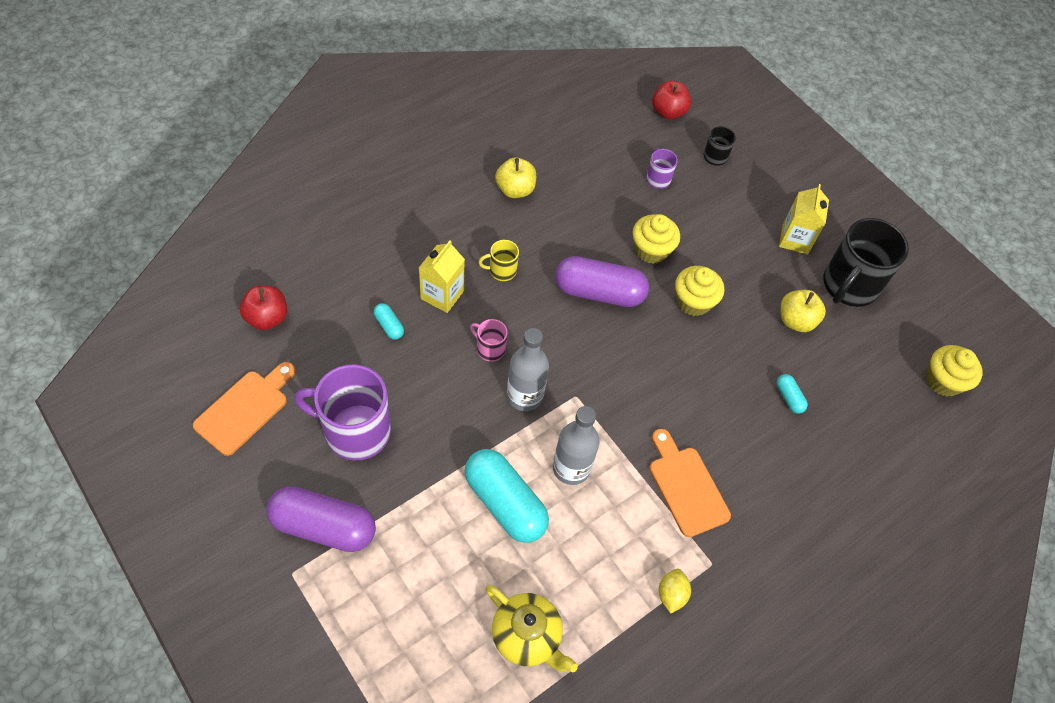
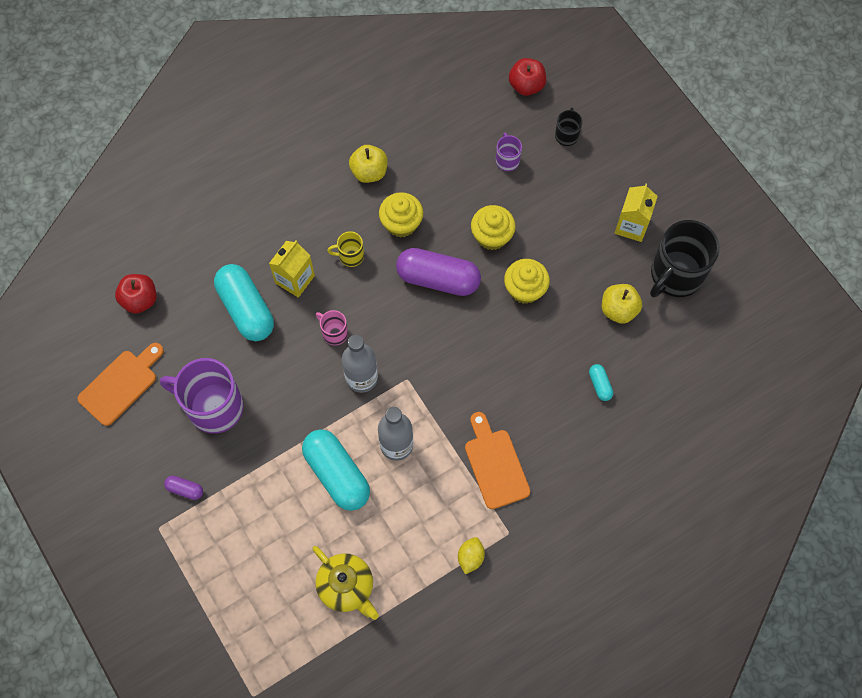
camera: 10 degrees right, 10 degrees up
(324, 526) = (185, 489): purple capsule -> purple capsule, size x0.44
(389, 326) = (246, 309): turquoise capsule -> turquoise capsule, size x2.26
(943, 381) = (748, 372): yellow cupcake -> yellow cupcake (401, 223)

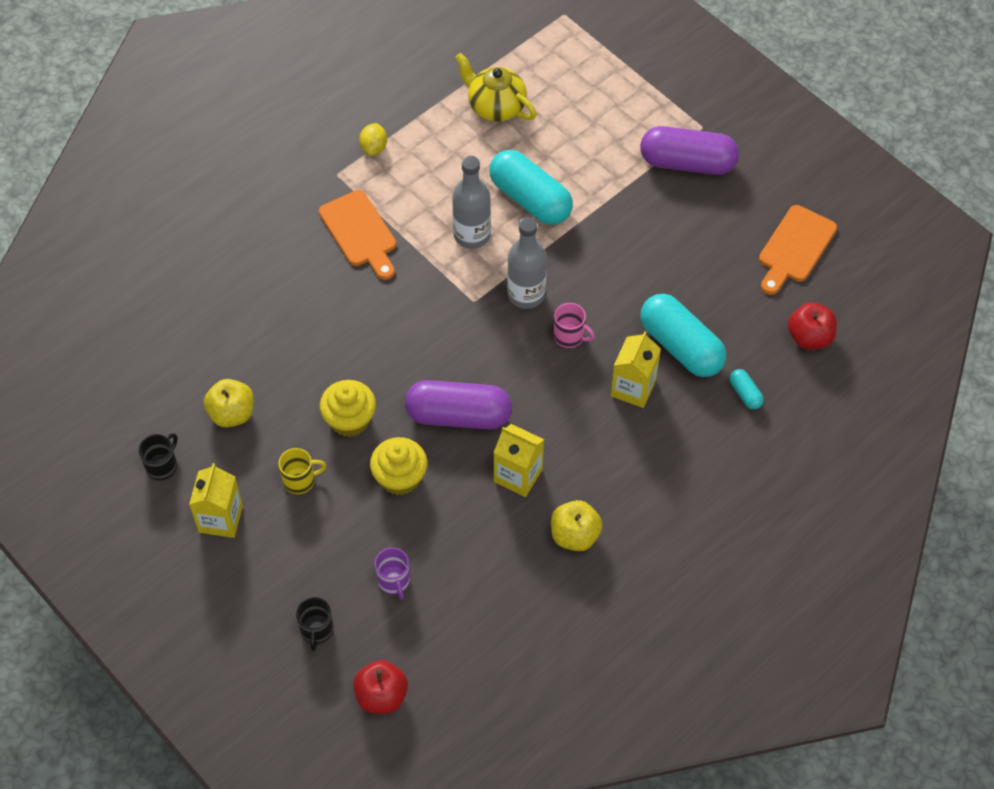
camera: 170 degrees right, 10 degrees down
(185, 489) = (687, 163): purple capsule -> purple capsule, size x2.26
(213, 406) = (684, 242): purple mug -> none
(350, 256) = (573, 426): yellow mug -> yellow mug (300, 480)
(401, 223) = (518, 475): yellow cupcake -> yellow carton
(599, 385) = (249, 328): turquoise capsule -> turquoise capsule (745, 394)
(675, 275) = (162, 465): black mug -> black mug, size x0.47

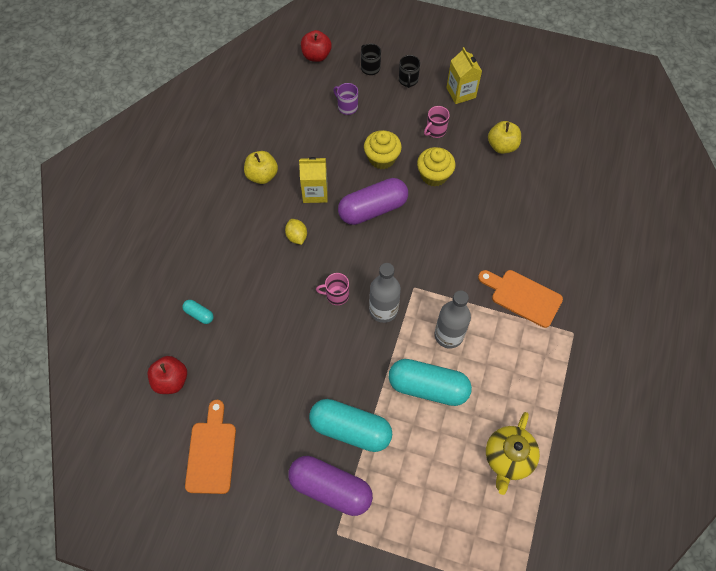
camera: 150 degrees right, 5 degrees up
(162, 465) = (514, 102): black mug -> black mug (408, 80)
(300, 480) = (435, 130): yellow mug -> pink mug
(374, 148) = (566, 368): yellow lemon -> yellow lemon (296, 236)
(495, 106) = (508, 458): yellow teapot -> yellow teapot turned 105 degrees clockwise
(633, 388) = (275, 281): yellow carton -> none
(681, 346) = (258, 326): turquoise capsule -> turquoise capsule (350, 429)
(687, 163) = (331, 488): purple capsule -> purple capsule turned 45 degrees clockwise

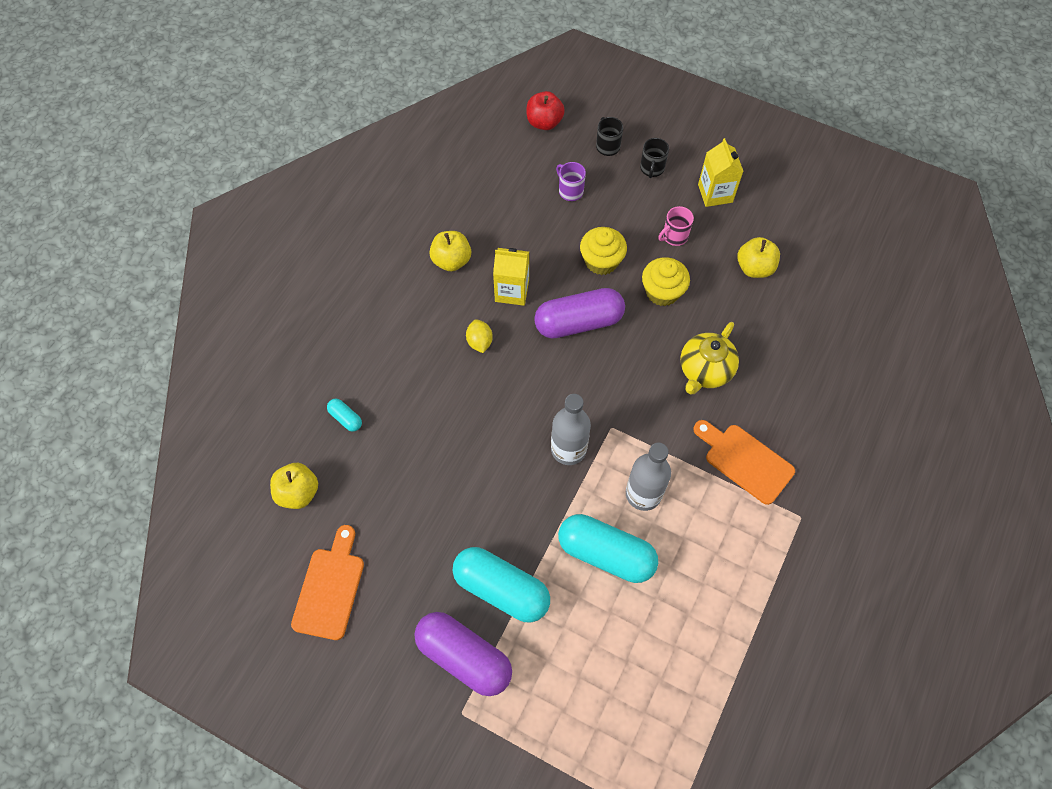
camera: 10 degrees right, 0 degrees up
(171, 380) = (298, 492): red apple -> yellow apple
(336, 295) = (514, 421): pink mug -> none
(508, 458) = (689, 659): yellow teapot -> yellow teapot (704, 371)

